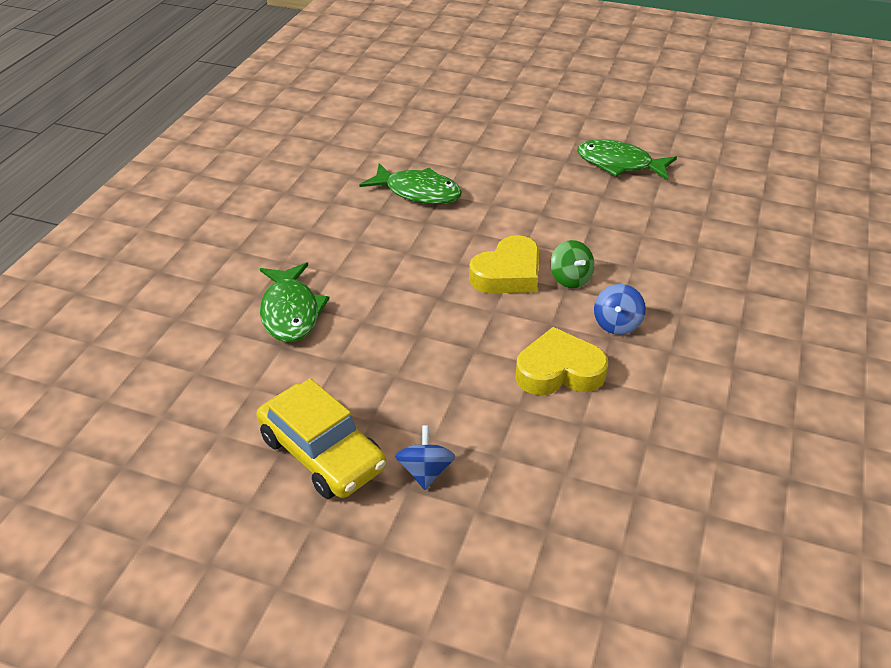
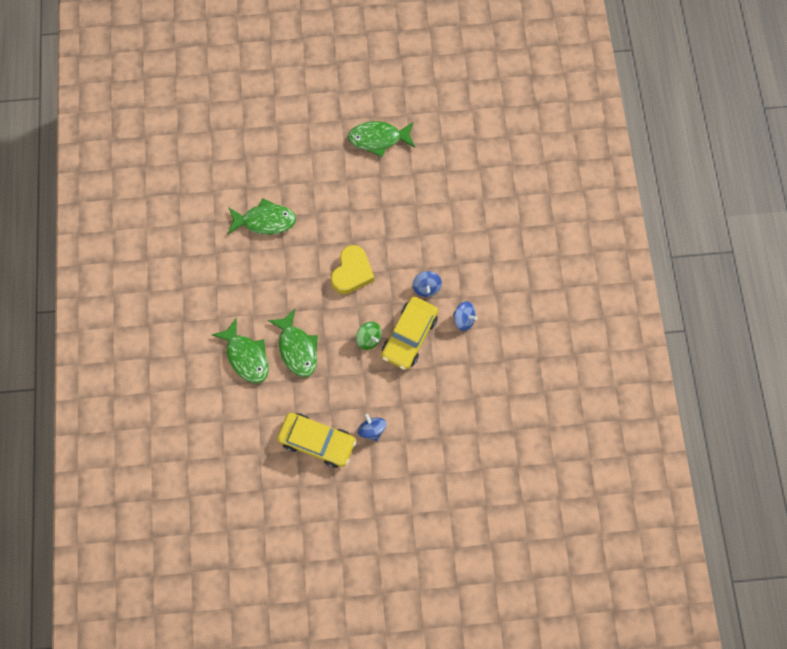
camera: 25 degrees left, 30 degrees up
(371, 327) = (297, 348): none -> green fish
(559, 371) = (409, 336): yellow heart -> yellow car
(570, 278) = (388, 261): green spinning top -> green spinning top (369, 339)
(664, 380) = (464, 319): none -> blue spinning top

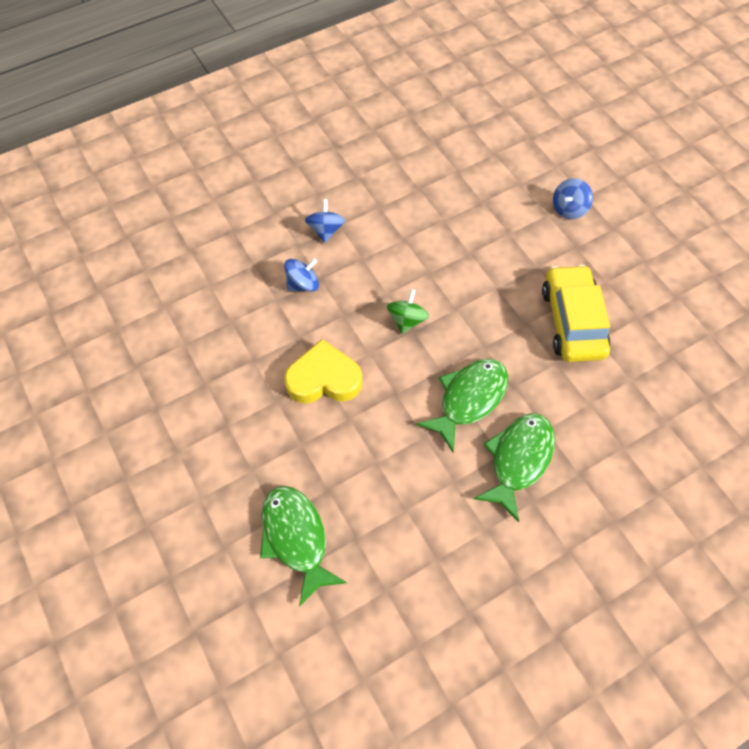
camera: 115 degrees left, 10 degrees down
(372, 430) = (519, 270): blue spinning top -> blue spinning top (568, 209)
(378, 139) = (90, 435): green fish -> none
(409, 336) = (378, 277): yellow car -> none

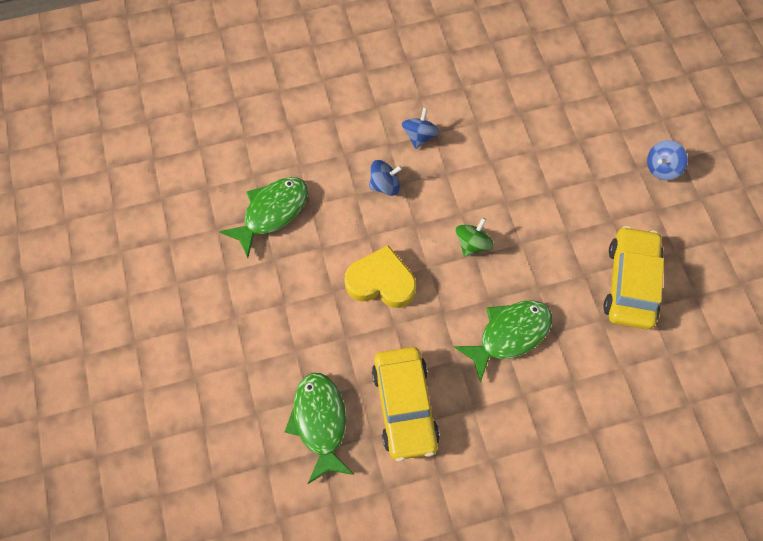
camera: 15 degrees right, 5 degrees up
(381, 498) = (404, 406): none -> yellow car
(518, 460) = (539, 404): green fish -> green fish (272, 212)

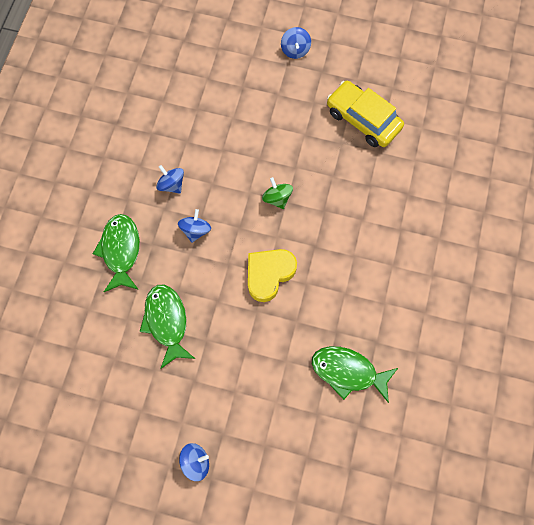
camera: 60 degrees left, 5 degrees up
(144, 318) = (195, 461): none -> blue spinning top
(404, 406) = (367, 309): yellow car -> none
(509, 335) = (355, 213): green fish -> green fish (121, 250)

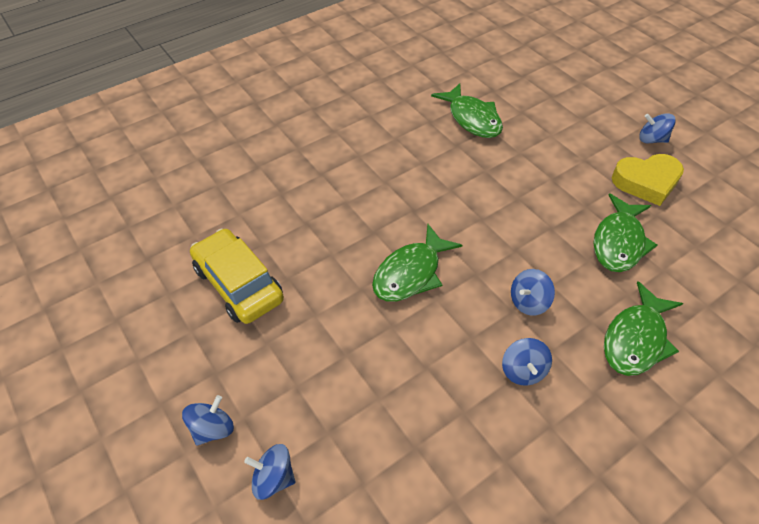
camera: 140 degrees left, 20 degrees down
(248, 52) = (273, 478): none -> blue spinning top
(269, 274) = (480, 216): yellow heart -> yellow heart (646, 182)
(277, 198) = (410, 273): green spinning top -> green fish
(363, 119) = (238, 284): yellow car -> yellow car turned 150 degrees clockwise

